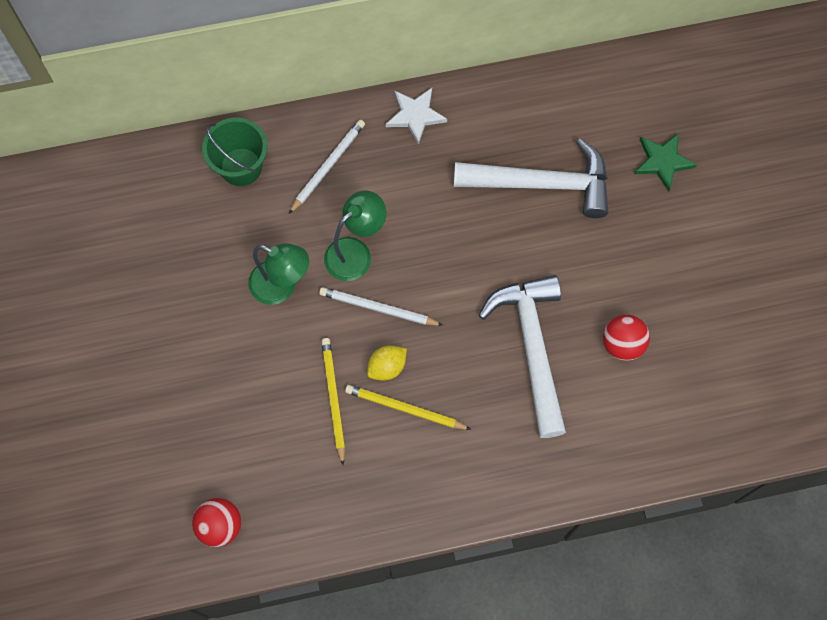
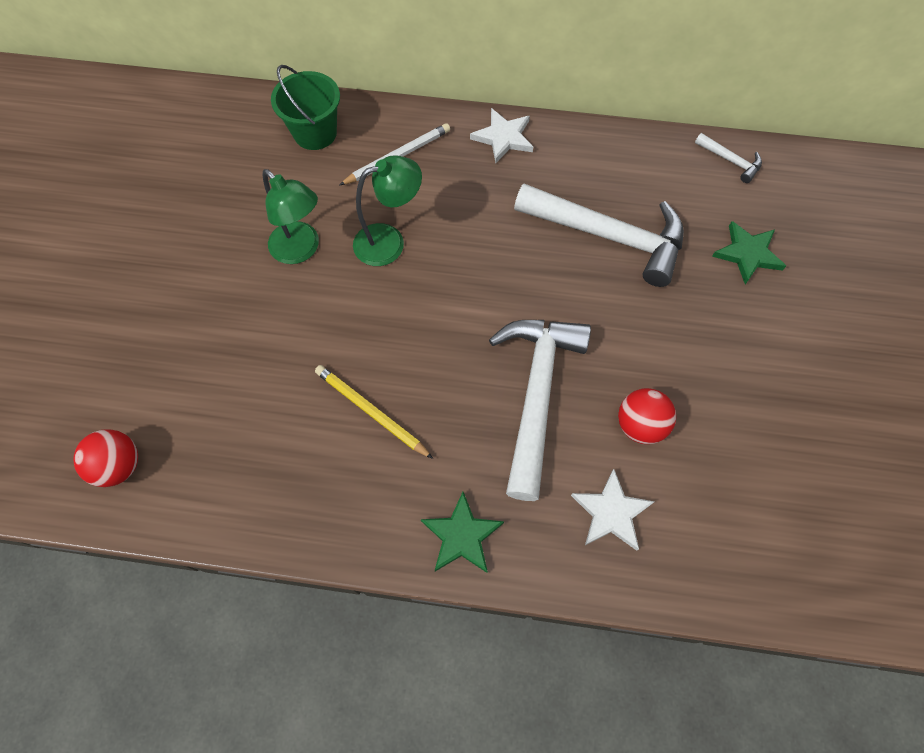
camera: 20 degrees right, 5 degrees down
(333, 399) = (300, 375): yellow pencil -> none
(378, 308) = (388, 301): white pencil -> none
(387, 367) = (371, 362): yellow lemon -> none
(516, 481) = (461, 536): none -> green star
(622, 74) = (730, 161): none -> white hammer
(623, 422) = (611, 512): none -> white star

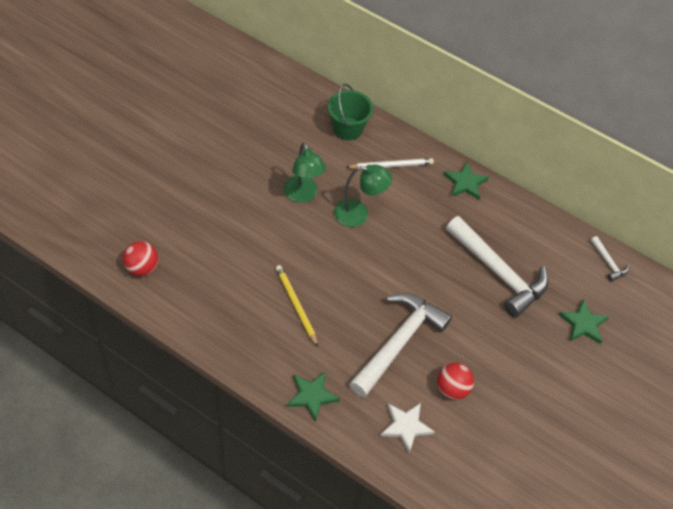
camera: 20 degrees right, 10 degrees down
(503, 138) = (465, 183): white star -> green star

